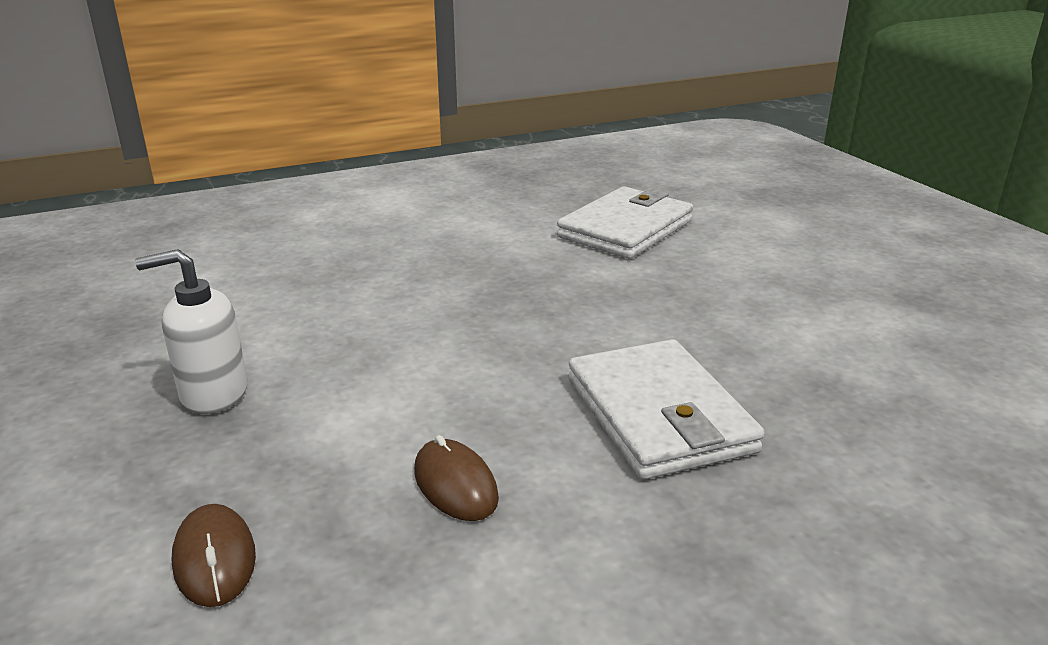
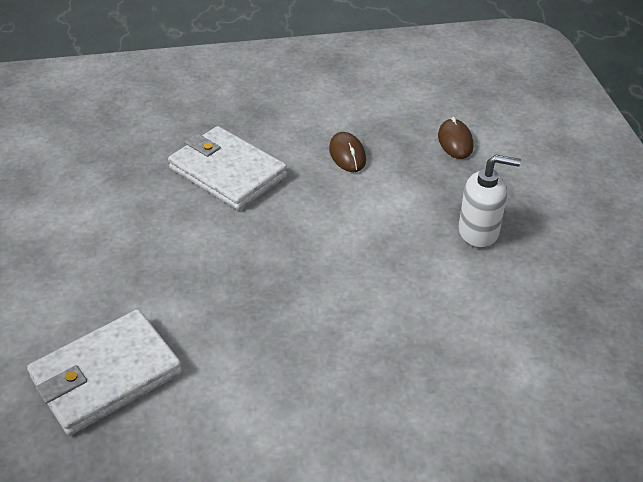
camera: 165 degrees left, 15 degrees up
(658, 415) = (227, 172): white wallet -> white wallet turned 45 degrees counterclockwise

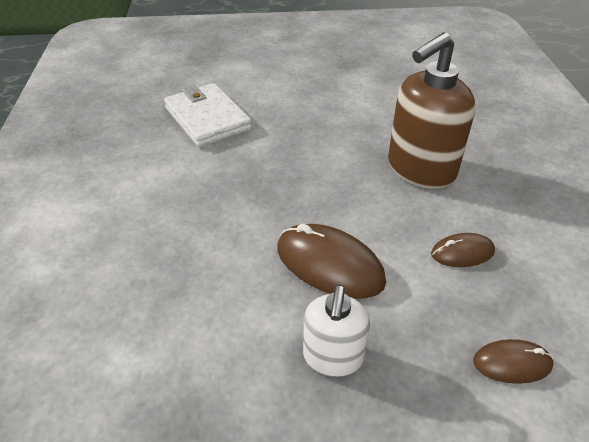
camera: 95 degrees right, 0 degrees up
(227, 172) = (420, 169): white wallet -> brown soap dispenser
(377, 237) = (329, 265): none -> brown mouse

